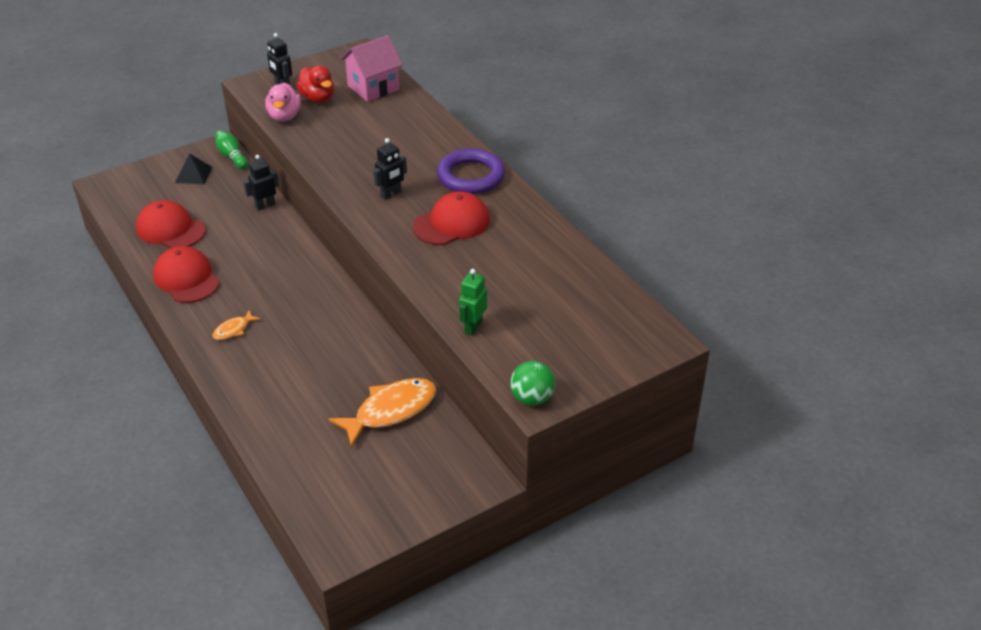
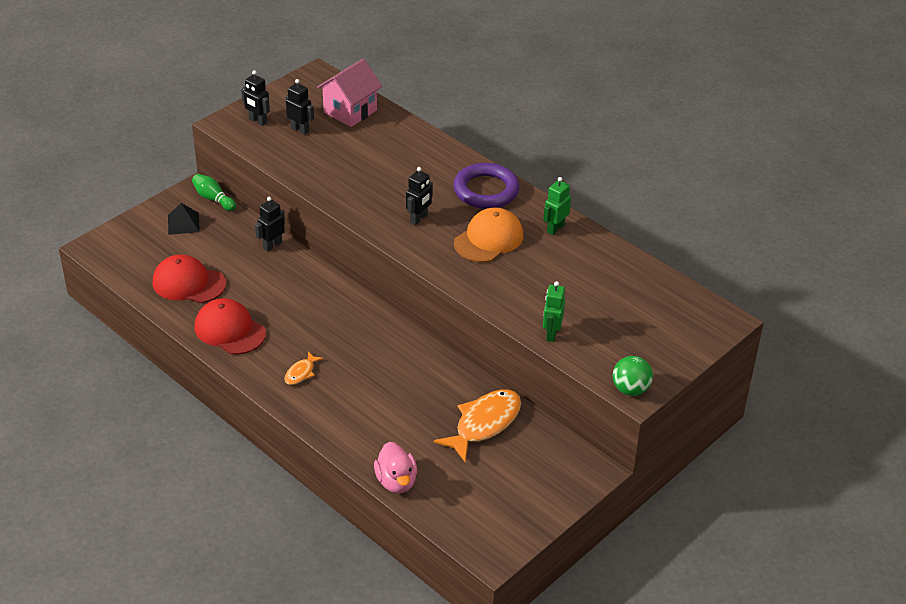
camera: 15 degrees left, 0 degrees up
(284, 116) = (276, 153): pink duck -> pink duck (396, 481)
(318, 98) = (300, 129): red duck -> black robot
(452, 223) = (489, 239): red cap -> orange cap
(524, 222) = (555, 228): none -> green robot

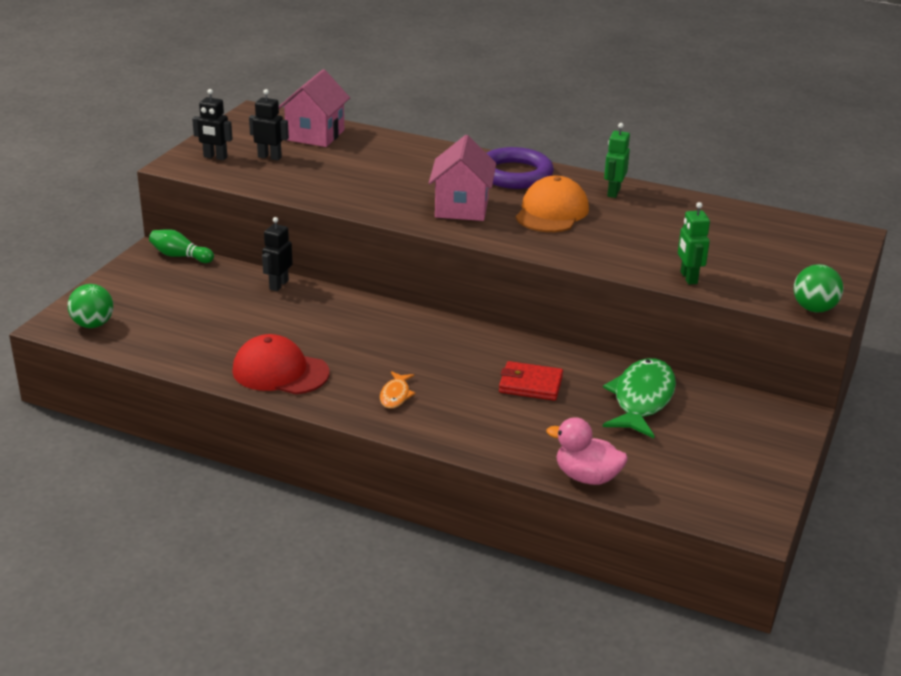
camera: 20 degrees left, 10 degrees down
(119, 253) = (93, 324): none -> green ball
(183, 223) = (157, 284): black pyramid -> none
(188, 283) = (199, 337): red cap -> none
(396, 481) = (587, 477): pink duck -> pink duck turned 150 degrees clockwise
(407, 388) = (530, 384): none -> red wallet
(419, 219) = (461, 208): black robot -> pink house
(484, 424) = (642, 399): orange fish -> green fish

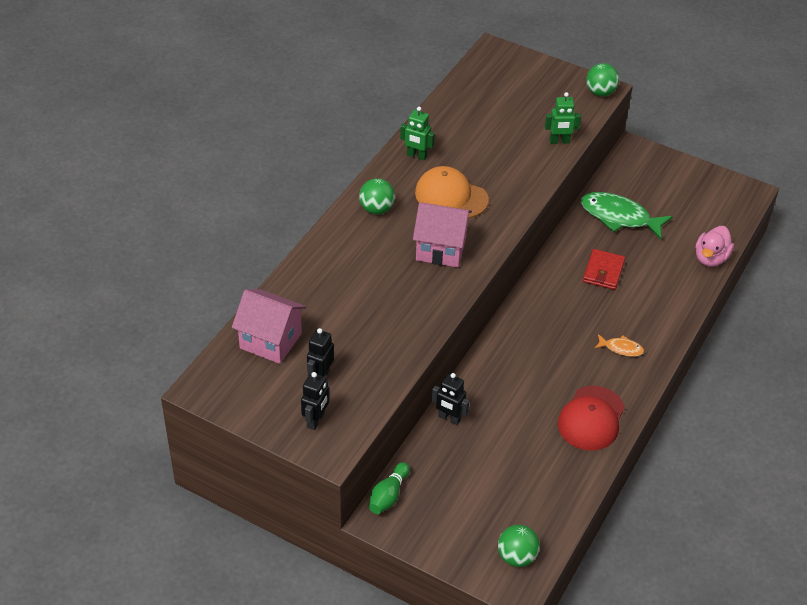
camera: 85 degrees left, 15 degrees up
(514, 174) = (377, 209): purple ring -> green ball

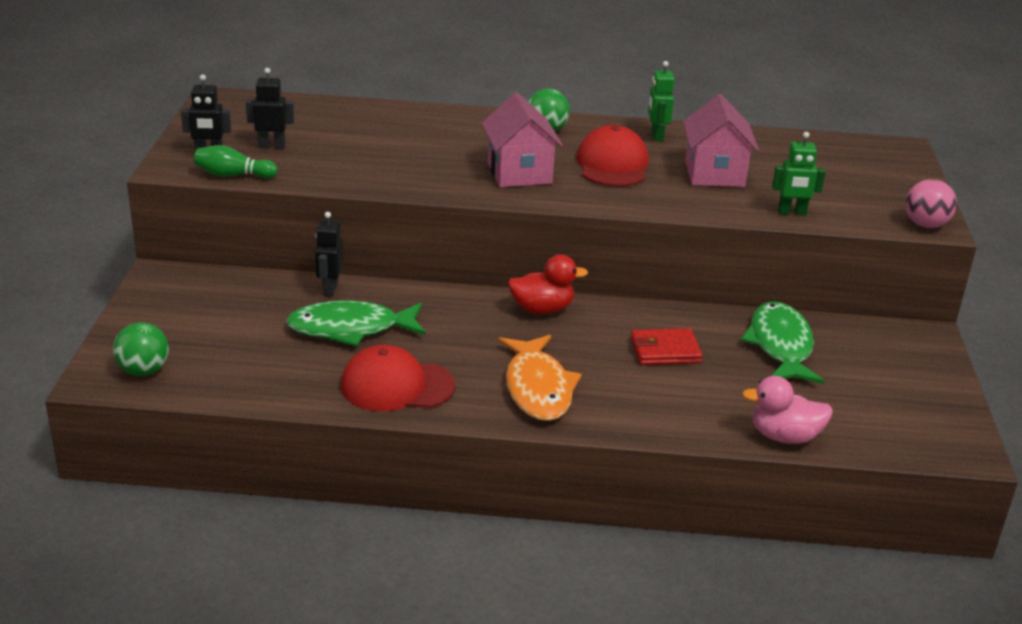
camera: 65 degrees right, 15 degrees down
(270, 341) = (305, 115): pink house -> pink house (714, 174)
(388, 495) = (195, 274): green bowling pin -> green bowling pin (233, 175)
(451, 196) = (612, 164): orange cap -> red cap
(510, 422) = (351, 329): none -> green fish
(529, 311) = (542, 309): none -> red duck
(559, 141) = (792, 212): green robot -> green robot turned 60 degrees counterclockwise
(600, 92) = (925, 225): green ball -> pink ball
(621, 348) = (537, 388): orange fish -> orange fish, size x2.05

